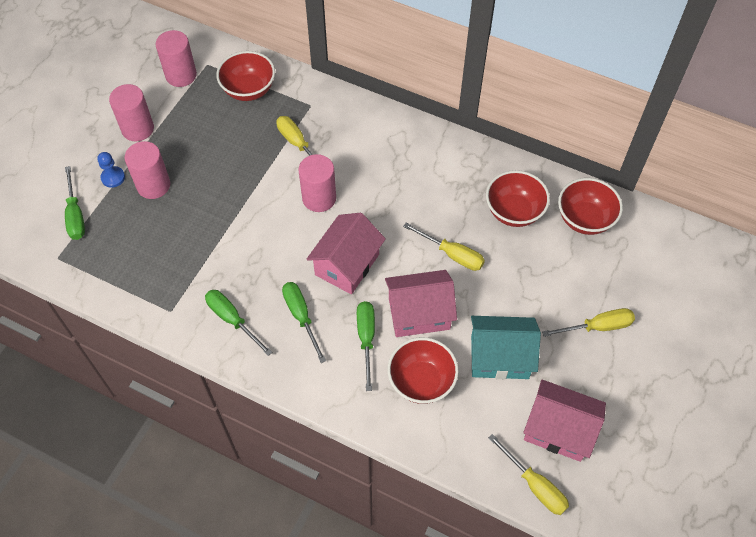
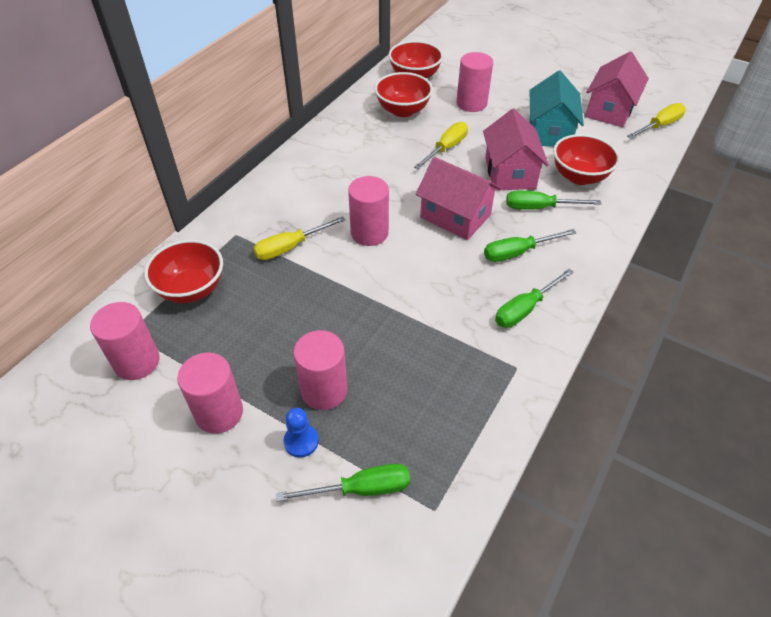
camera: 85 degrees left, 10 degrees down
(541, 277) = (471, 103): none -> pink cylinder
(597, 327) = (517, 82): yellow screwdriver -> none

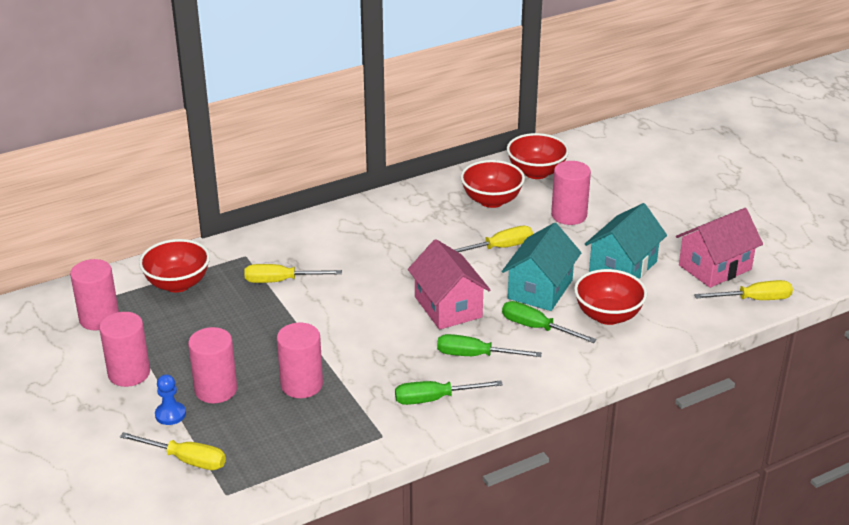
camera: 30 degrees right, 15 degrees down
(361, 489) = (186, 460): green screwdriver -> yellow screwdriver
(369, 233) = (357, 293): pink cylinder -> pink cylinder (301, 385)
(510, 173) = (540, 289): pink house -> turquoise house

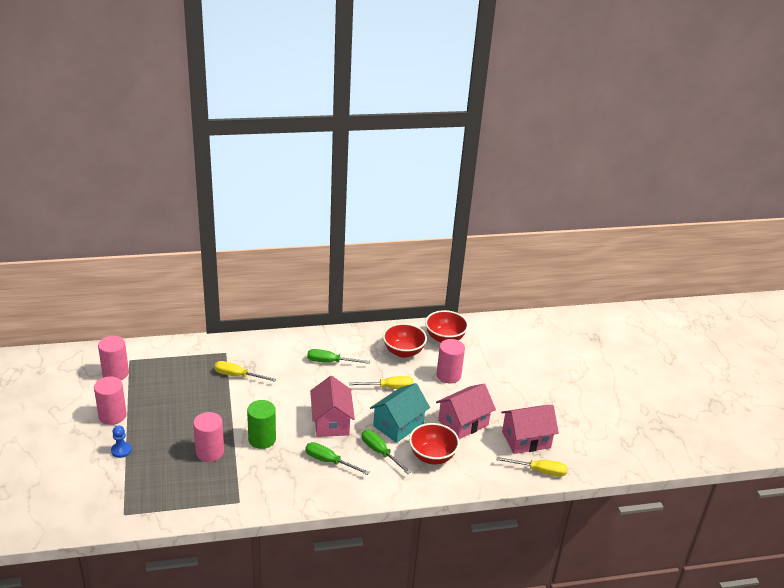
camera: 15 degrees right, 0 degrees up
(177, 284) = (174, 361): red bowl -> none
(186, 460) = (113, 484): yellow screwdriver -> none
(216, 390) = (157, 441): pink cylinder -> none
(365, 351) = (262, 439): none -> green cylinder
(435, 399) = (286, 485): green screwdriver -> green screwdriver (330, 362)
(623, 267) = (463, 423): turquoise house -> pink house

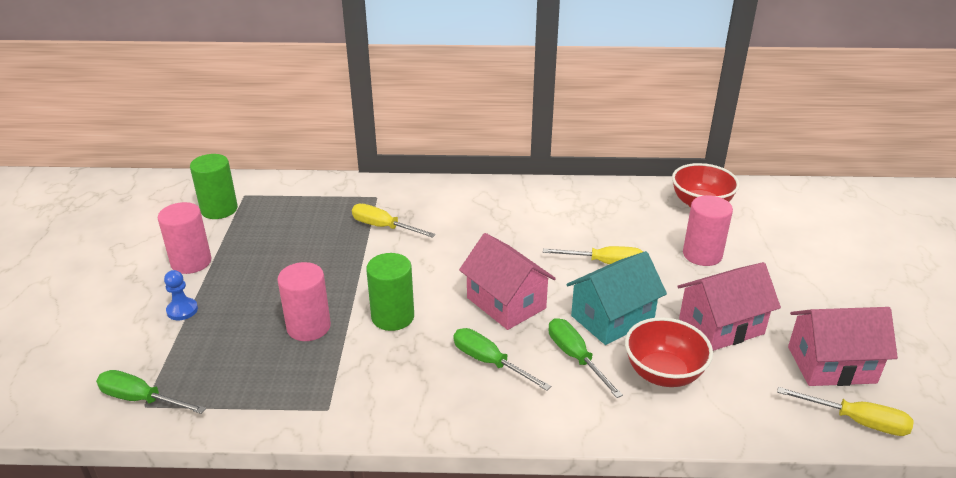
camera: 15 degrees right, 0 degrees up
(115, 373) = (219, 209): pink cylinder -> green cylinder
(330, 362) = (522, 221): green screwdriver -> green screwdriver (141, 399)
(331, 422) = (506, 303): pink house -> pink house turned 45 degrees counterclockwise
(403, 352) = (634, 217): red bowl -> none

